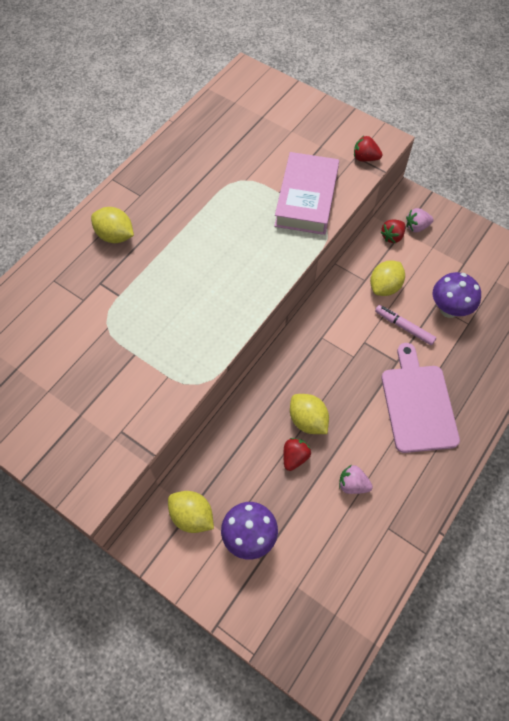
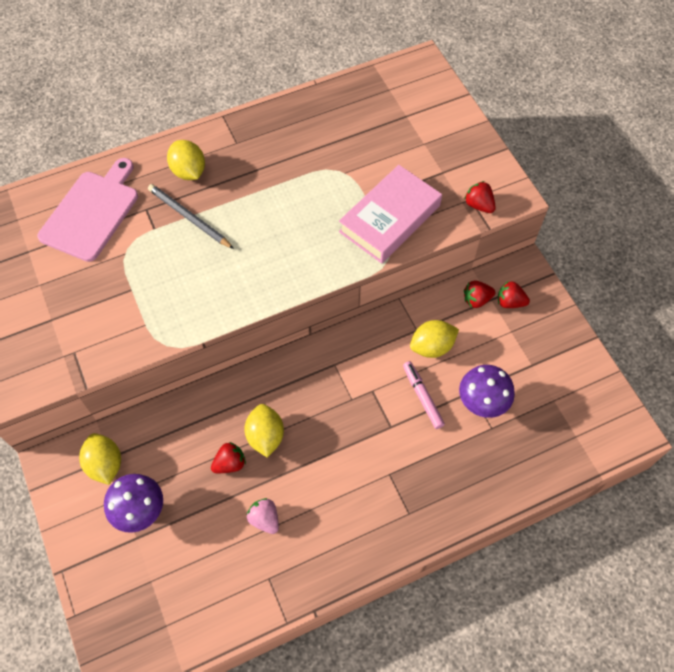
camera: 30 degrees right, 0 degrees up
(143, 272) = (189, 218): none -> grey pencil
(416, 227) = (510, 302): pink strawberry -> red strawberry
(418, 404) = (381, 479): pink cutting board -> pink cutting board (91, 212)

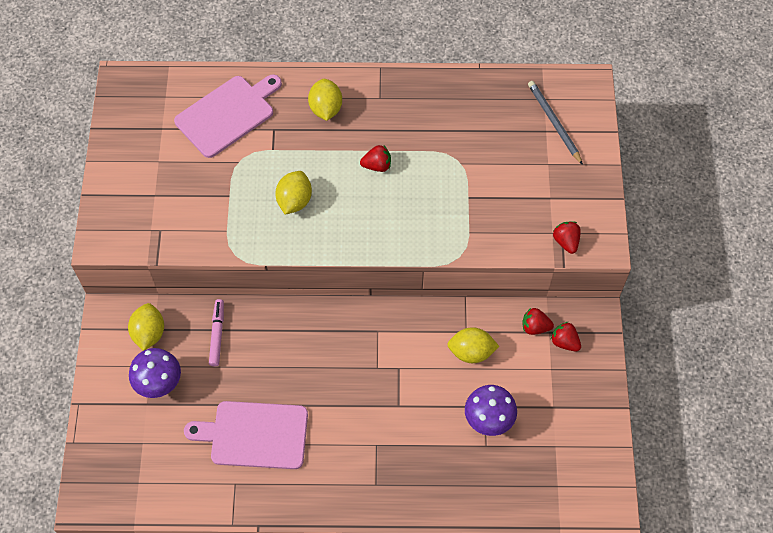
camera: 25 degrees right, 0 degrees up
(189, 218) = (306, 151): grey pencil -> grey pencil (554, 123)
(230, 463) = (248, 377): red strawberry -> red strawberry (377, 165)
(264, 519) = (254, 435): pink strawberry -> pink cutting board
(265, 436) = (288, 367): yellow lemon -> yellow lemon (294, 201)
(390, 219) = (478, 222): pink book -> none
(422, 397) = (439, 392): pink marker -> pink marker (217, 334)

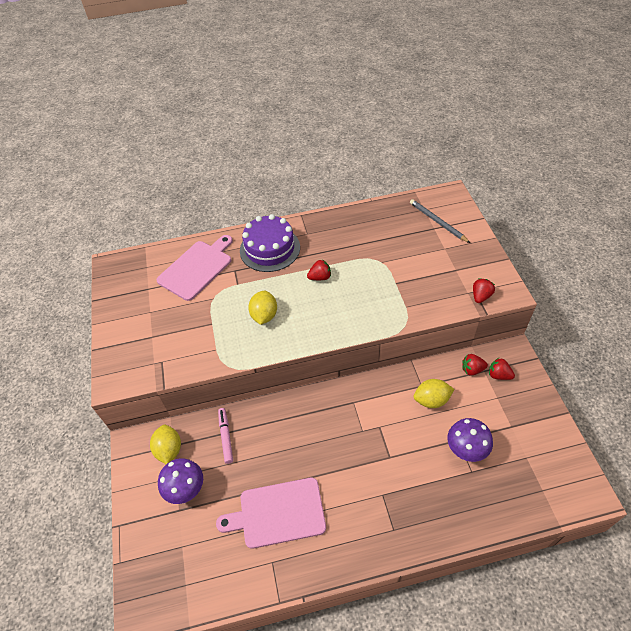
camera: 10 degrees left, 10 degrees down
(326, 109) = (270, 249): yellow lemon -> purple cake
(566, 241) = (480, 296): red strawberry -> red strawberry turned 60 degrees clockwise

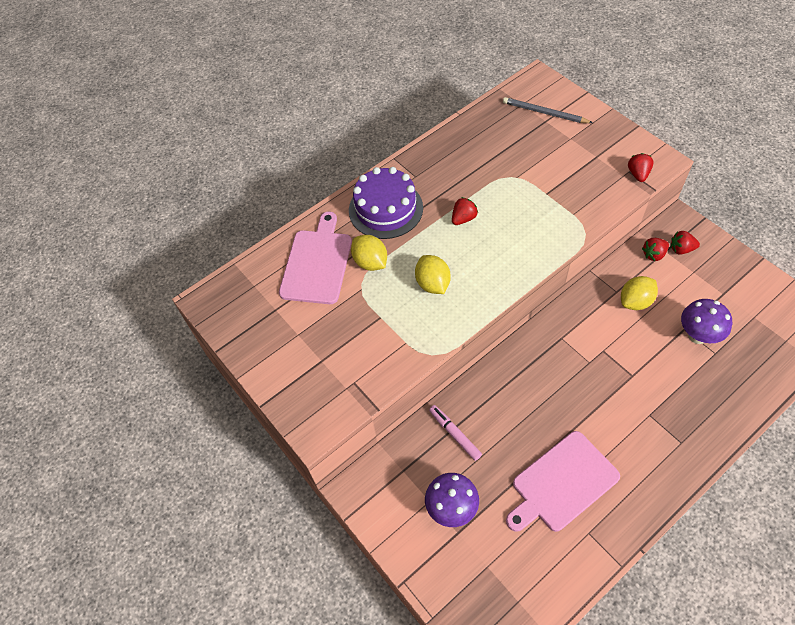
camera: 25 degrees left, 5 degrees up
(169, 450) = (402, 477): yellow lemon -> yellow lemon (370, 262)

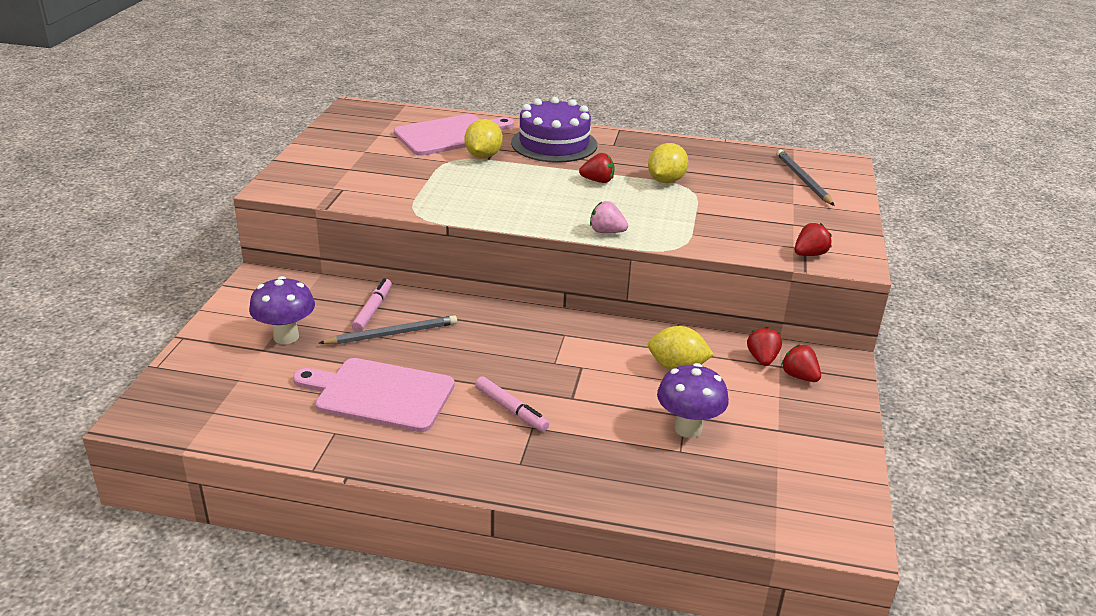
camera: 45 degrees right, 25 degrees down
(432, 284) = (498, 190): yellow lemon -> yellow lemon (666, 181)
(494, 438) = (392, 334): none -> grey pencil
(539, 257) = (606, 232): none -> pink strawberry
(625, 416) = (511, 409): none -> pink marker
(653, 254) = (762, 359): red strawberry -> red strawberry turned 75 degrees clockwise

